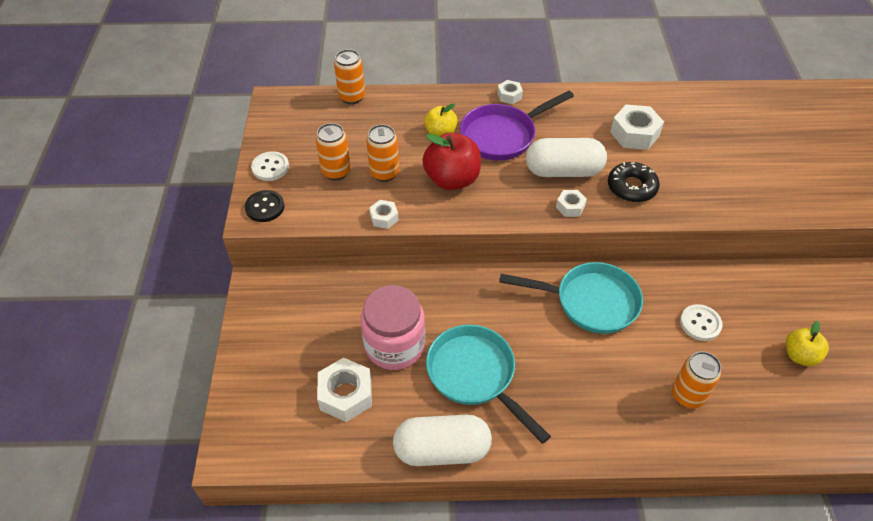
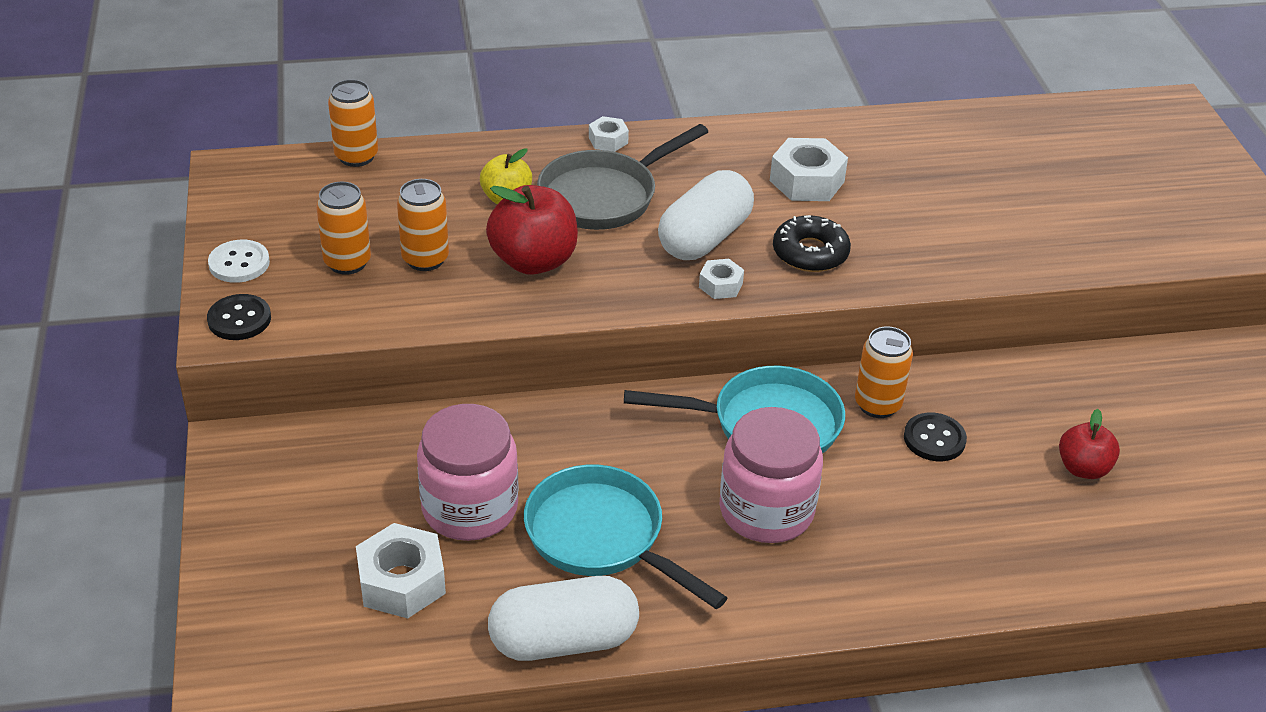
camera: 10 degrees left, 10 degrees down
(384, 218) = (434, 320): white nut -> none
(502, 135) = (604, 196): purple pan -> grey pan
(563, 171) = (704, 238): white capsule -> white capsule turned 45 degrees counterclockwise
(583, 366) = (766, 510): none -> pink jar
(687, 395) = (925, 535): orange can -> orange can (877, 405)
(700, 323) = (934, 439): white button -> black button
(799, 355) = (1083, 468): yellow apple -> red apple

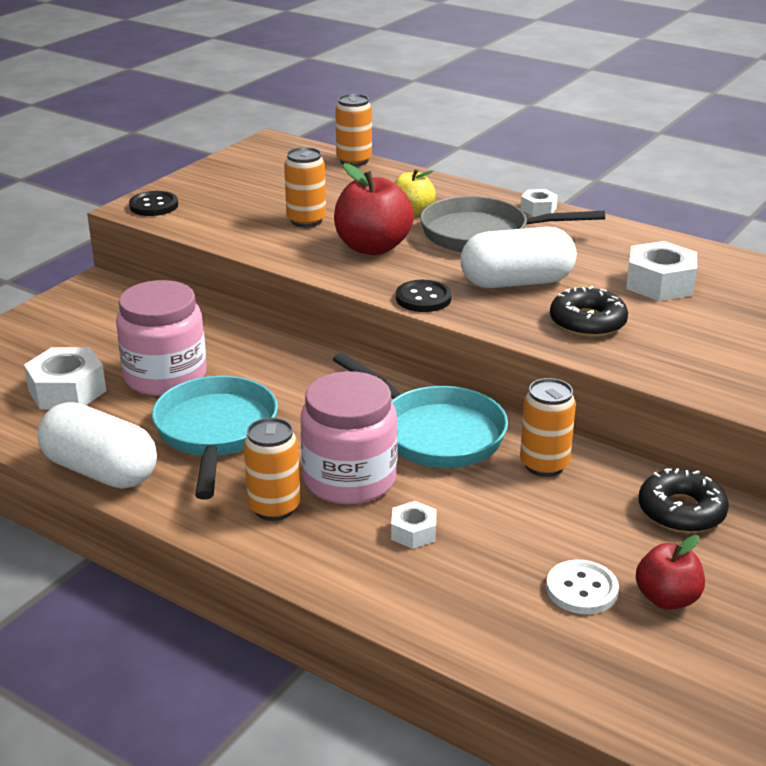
camera: 45 degrees right, 10 degrees down
(239, 263) = (199, 182): white button -> white button (581, 589)
(347, 262) = (258, 204): orange can -> orange can (274, 508)
(720, 285) = (482, 311): white nut -> white nut (413, 532)
(934, 439) = (557, 509): black button -> black button (423, 298)
(1007, 388) = (681, 511): none -> black donut

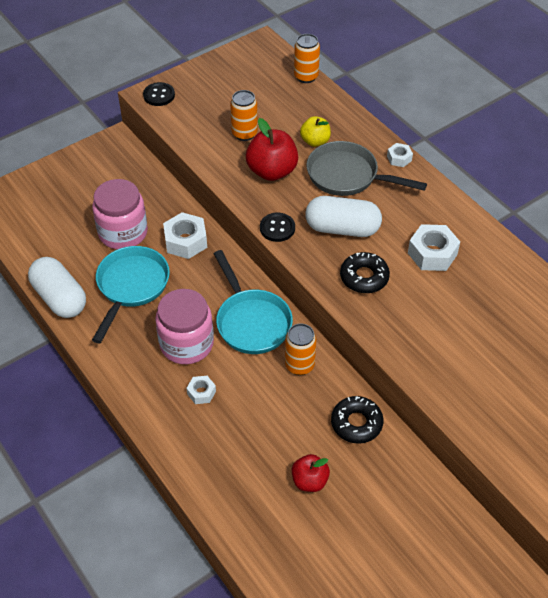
camera: 20 degrees right, 20 degrees up
(67, 391) = (66, 229): white nut -> white nut (186, 241)
(274, 508) = (137, 352): orange can -> none
(581, 589) = (268, 460): white button -> none

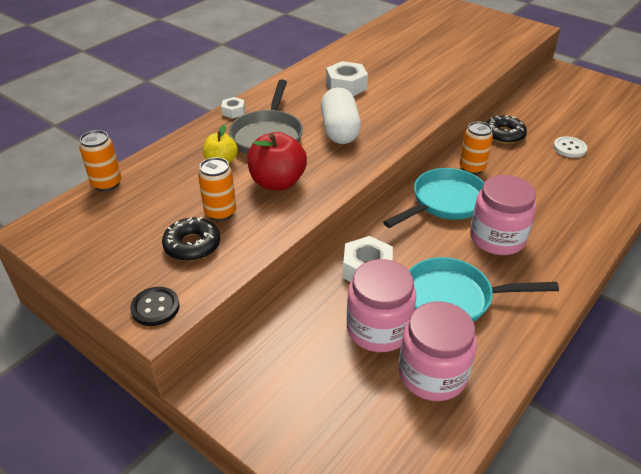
camera: 105 degrees left, 10 degrees down
(60, 298) = (508, 359): white capsule -> none
(70, 251) = (432, 374): none -> pink jar
(201, 392) = (541, 217): white nut -> none
(277, 228) = (358, 166): black button -> none
(309, 481) = (569, 148): red apple -> white button
(364, 277) = (391, 113): black donut -> black donut (192, 245)

